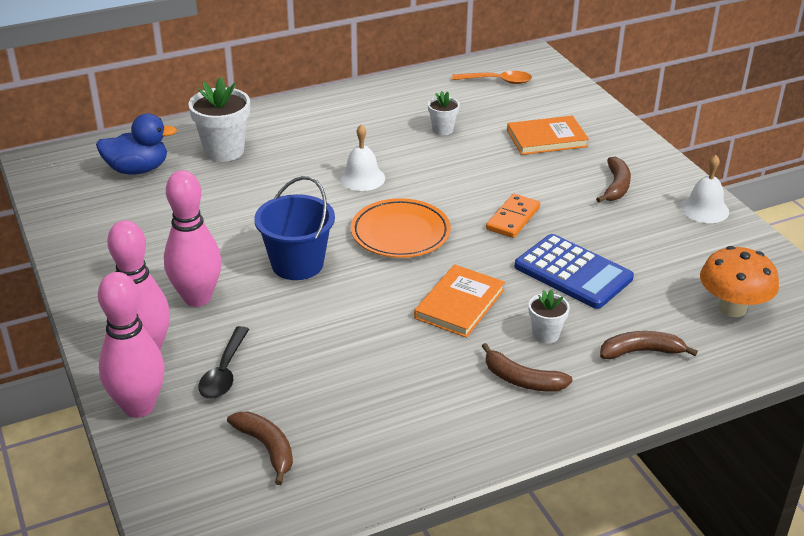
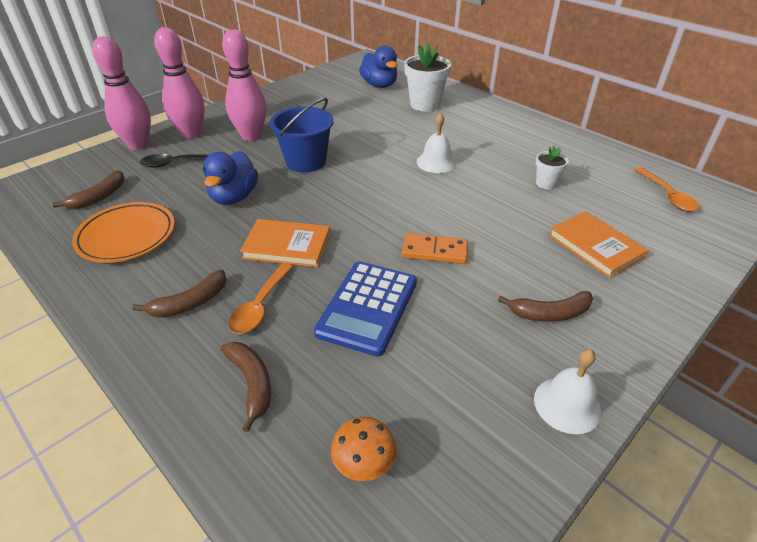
camera: 70 degrees right, 5 degrees up
(342, 330) = (234, 197): none -> blue duck
(400, 233) = (371, 196): orange plate -> orange plate (126, 236)
(522, 380) = (190, 303): brown banana -> brown banana turned 135 degrees counterclockwise
(545, 334) = (260, 306): white flower pot -> orange spoon
(732, 308) = (364, 464): orange mushroom -> orange mushroom, size x0.63

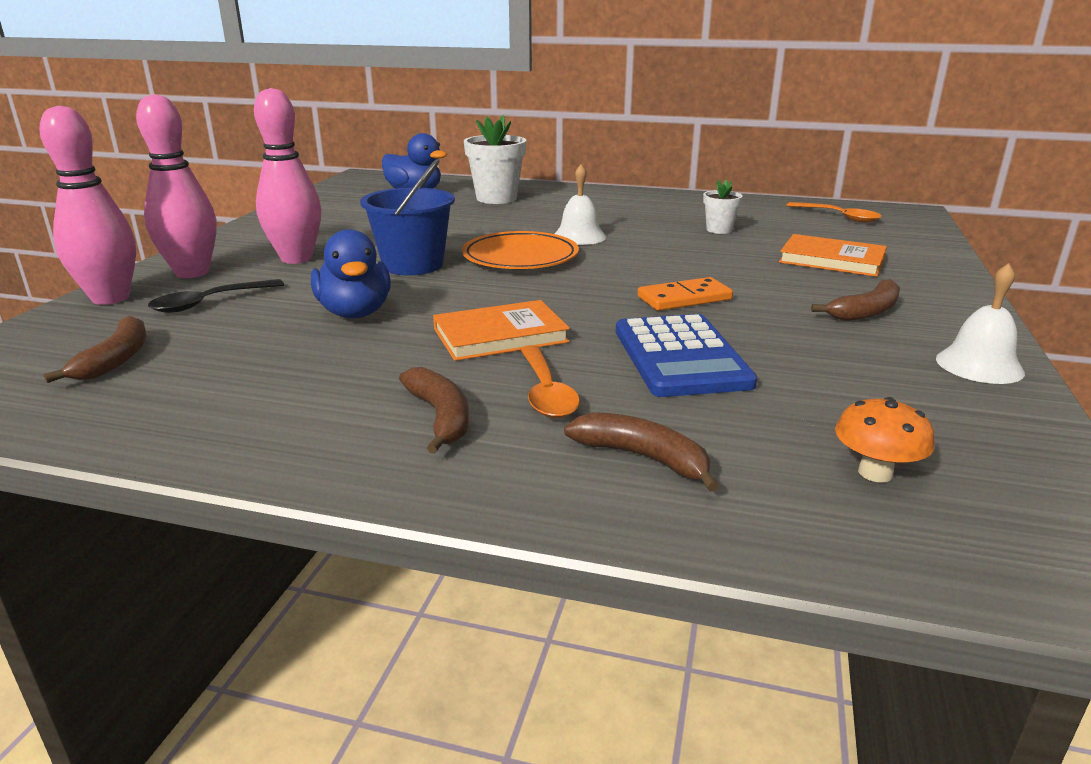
camera: 30 degrees left, 15 degrees down
(126, 236) = (231, 385): orange plate -> orange plate (520, 257)
(190, 303) = (440, 417): brown banana -> brown banana turned 45 degrees counterclockwise

